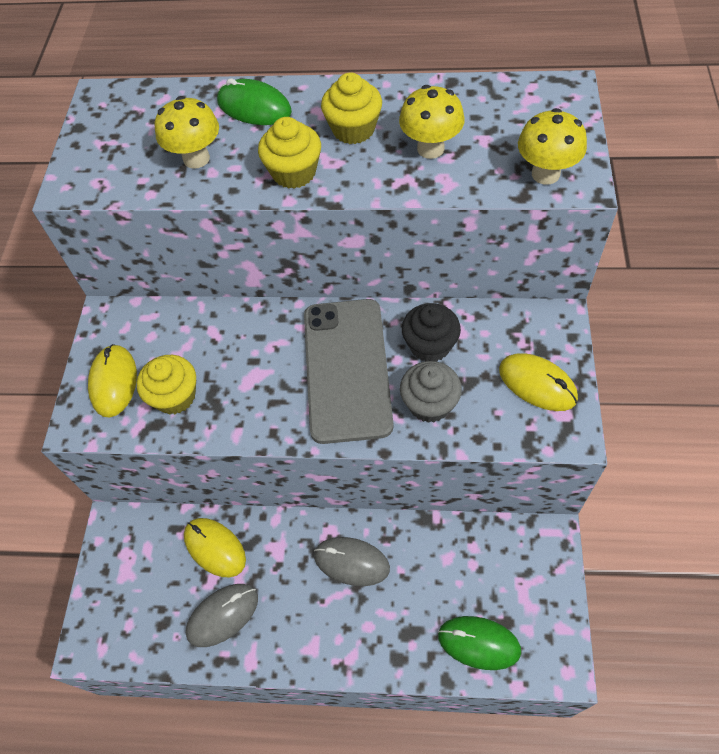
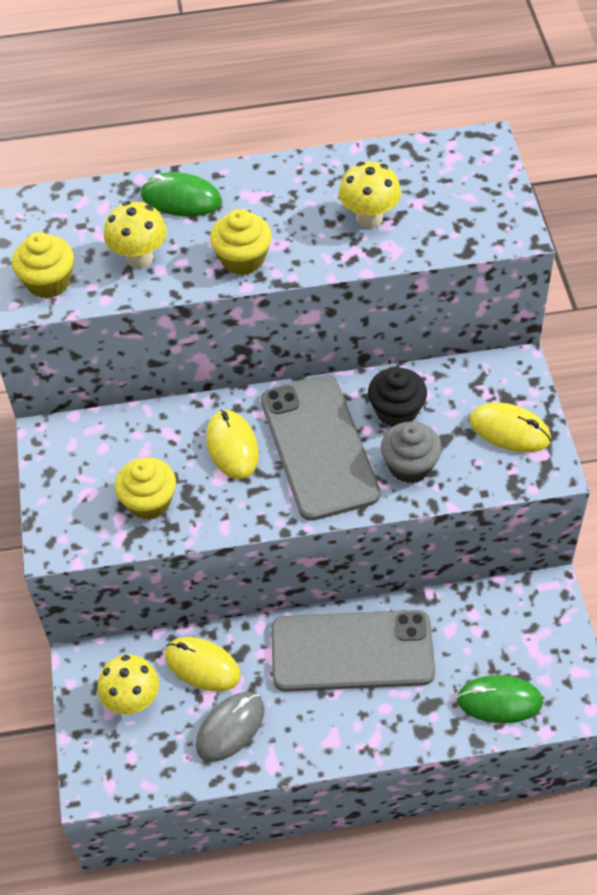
camera: 15 degrees left, 5 degrees down
(113, 382) = (79, 499): yellow mouse -> yellow mouse (232, 446)
(351, 562) = (352, 651): grey mouse -> grey phone
(353, 129) = (288, 209): yellow cupcake -> yellow cupcake (48, 282)
(545, 174) = (483, 228): yellow mushroom -> yellow mushroom (132, 701)

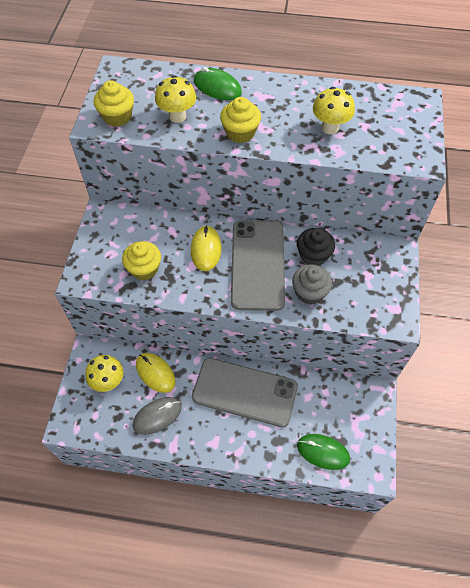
camera: 15 degrees right, 5 degrees up
(509, 430) = (380, 288): yellow mouse -> none

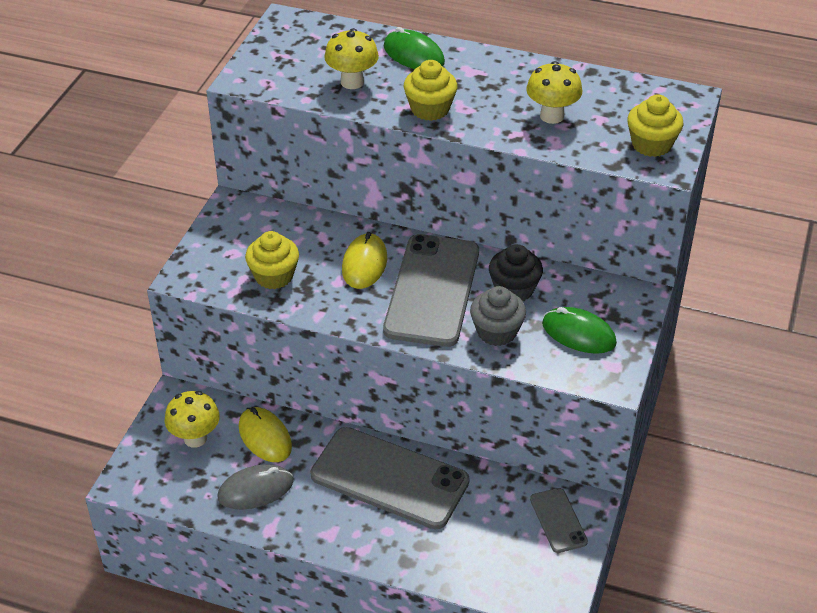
camera: 10 degrees right, 15 degrees down
(117, 117) = (274, 74): yellow cupcake -> yellow cupcake (651, 144)
(323, 452) = (486, 568): green mouse -> green mouse (578, 333)
(360, 406) = (558, 520): none -> grey phone

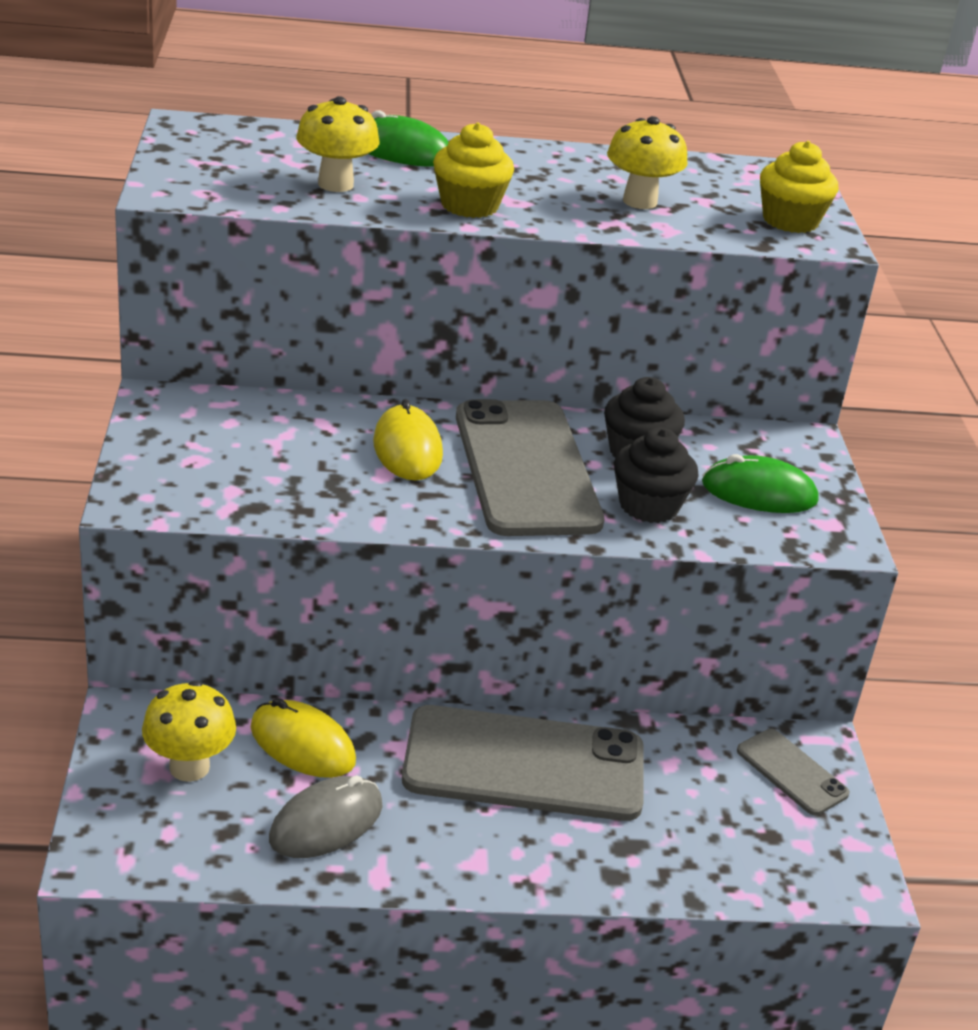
camera: 25 degrees left, 10 degrees down
(274, 276) = (279, 481): yellow cupcake -> none
(496, 332) = (649, 506): grey cupcake -> black cupcake

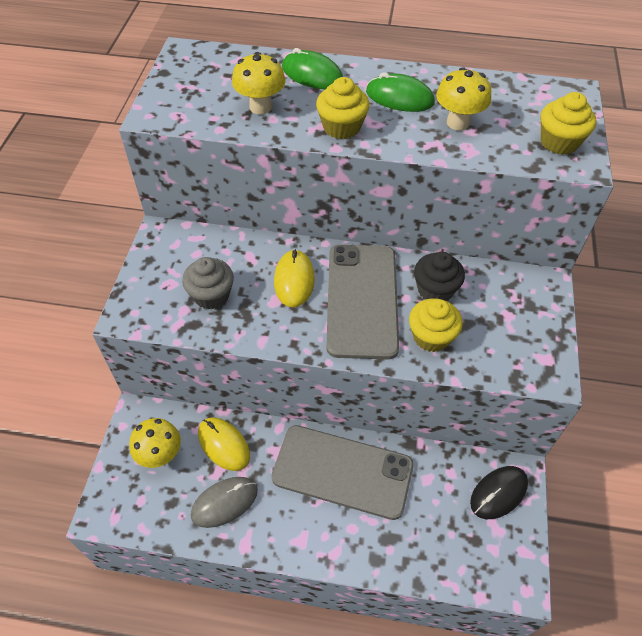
camera: 15 degrees right, 20 degrees up
(274, 471) = (211, 295): none -> grey cupcake
(649, 506) = (431, 336): black cupcake -> yellow cupcake
(759, 492) = (505, 328): green mouse -> green mouse (399, 97)
(791, 772) = (498, 493): grey phone -> black mouse

